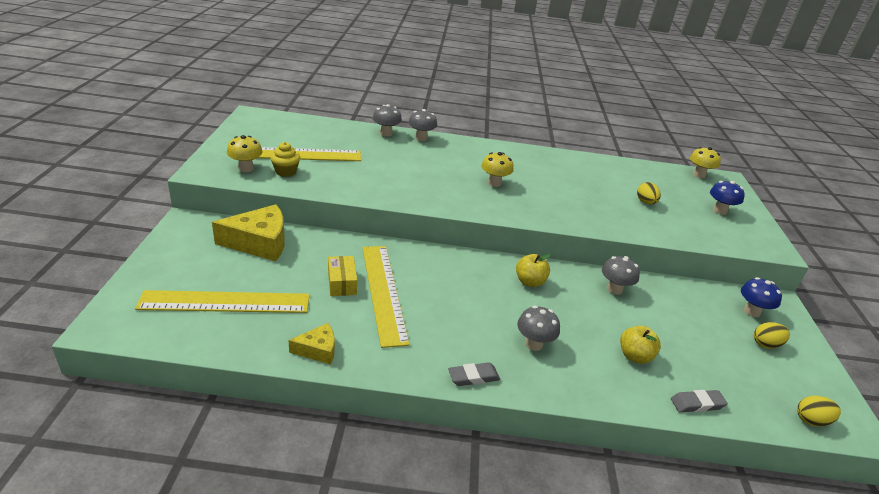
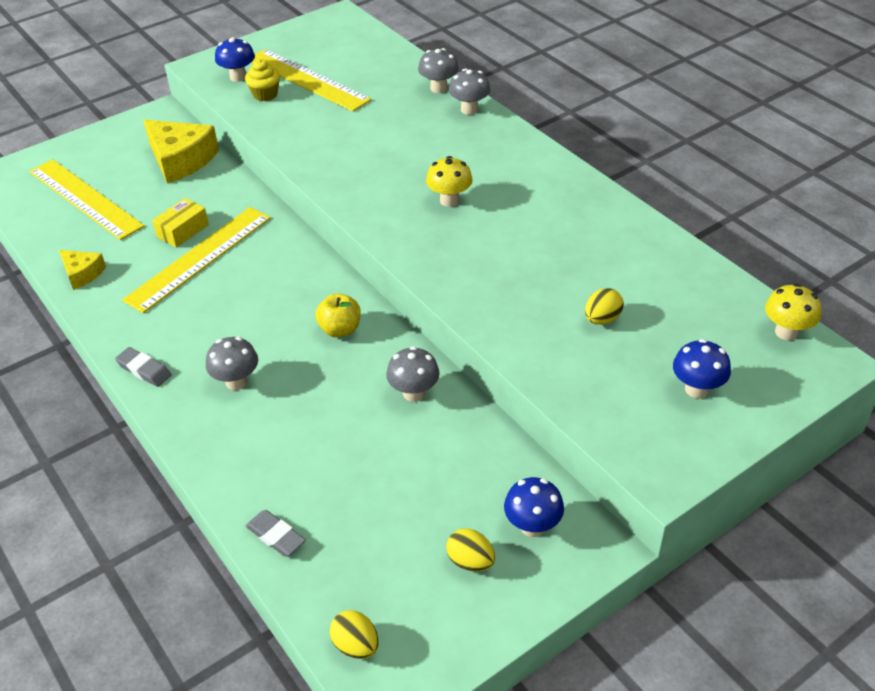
camera: 55 degrees right, 10 degrees up
(246, 168) = (238, 77): yellow mushroom -> blue mushroom
(634, 356) = (303, 458): yellow apple -> none

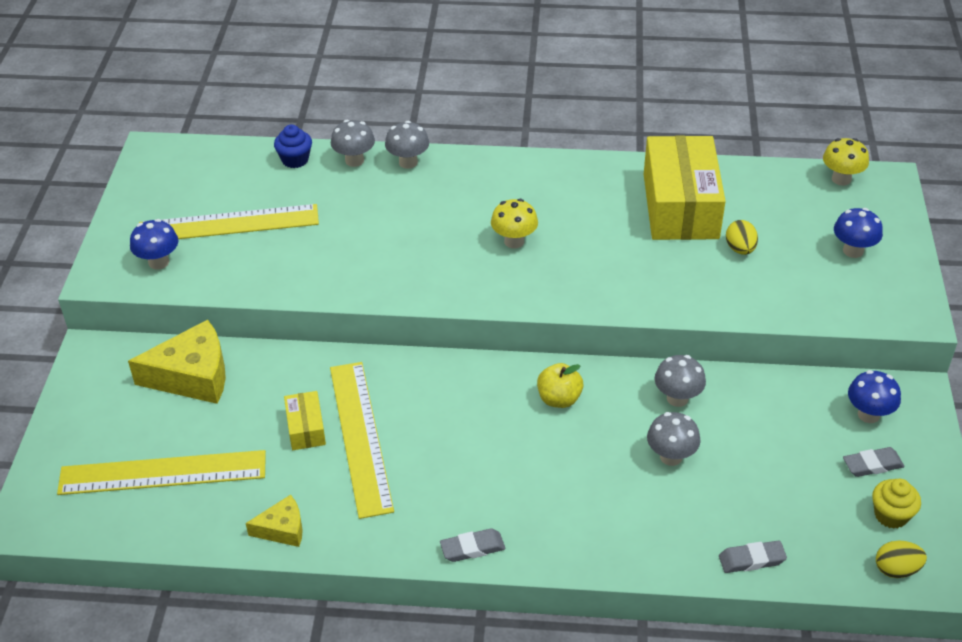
camera: 50 degrees left, 0 degrees up
(236, 382) = (553, 495): grey mushroom -> grey mushroom (671, 457)
(265, 94) = (214, 261): yellow cupcake -> yellow cupcake (891, 515)
(405, 67) = (295, 160): none -> blue cupcake
(470, 561) = (872, 465): yellow egg -> grey eraser
(609, 259) = (680, 206): none -> yellow box

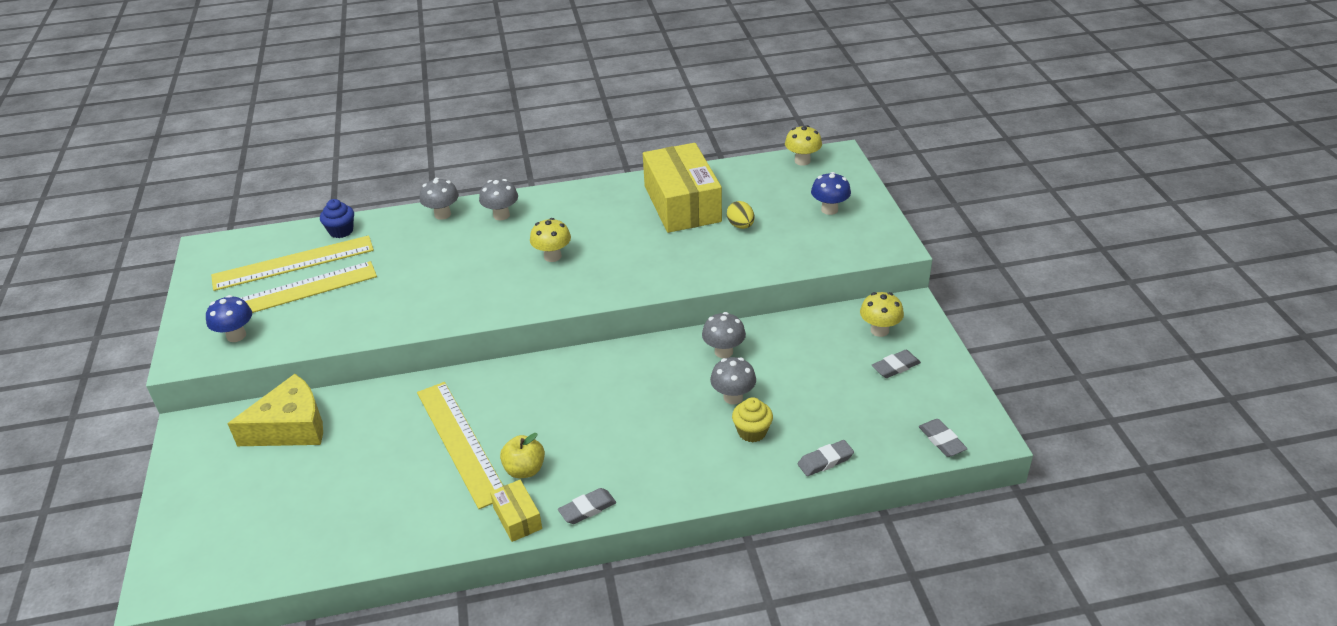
camera: 15 degrees left, 5 degrees down
(163, 472) = (284, 514): yellow ruler -> yellow ruler (293, 263)
(282, 529) = (410, 535): yellow cheese -> none
(306, 428) = (409, 446): yellow box -> yellow box (517, 518)
(354, 160) = (395, 222): grey mushroom -> grey mushroom (501, 215)
(559, 399) = (625, 374): yellow apple -> yellow apple (525, 470)
(868, 414) = (879, 330): blue mushroom -> yellow mushroom
(891, 515) = (923, 401): yellow cupcake -> yellow cupcake (752, 432)
(896, 569) = (942, 440): yellow egg -> grey eraser

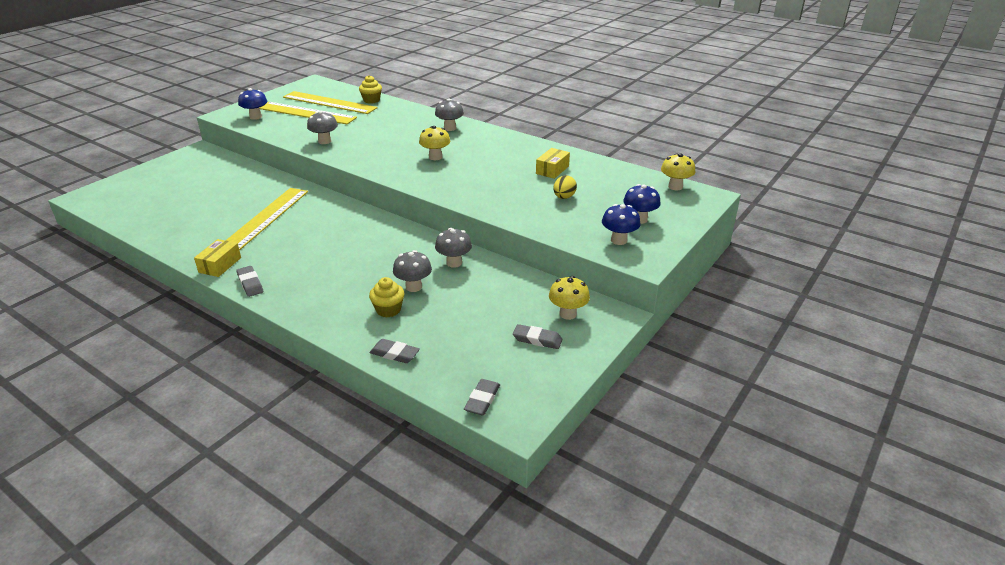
camera: 45 degrees right, 5 degrees down
(291, 427) = (226, 171): yellow cheese -> none
(341, 231) = (371, 100): blue cupcake -> yellow cupcake
(442, 214) = (425, 115): grey mushroom -> grey mushroom (324, 141)
(525, 470) = (263, 248): yellow apple -> none
(587, 509) = (250, 284): grey eraser -> grey eraser turned 45 degrees clockwise
(682, 204) = (552, 170): yellow box -> yellow box, size x0.45
(847, 239) = (619, 240): none -> blue mushroom

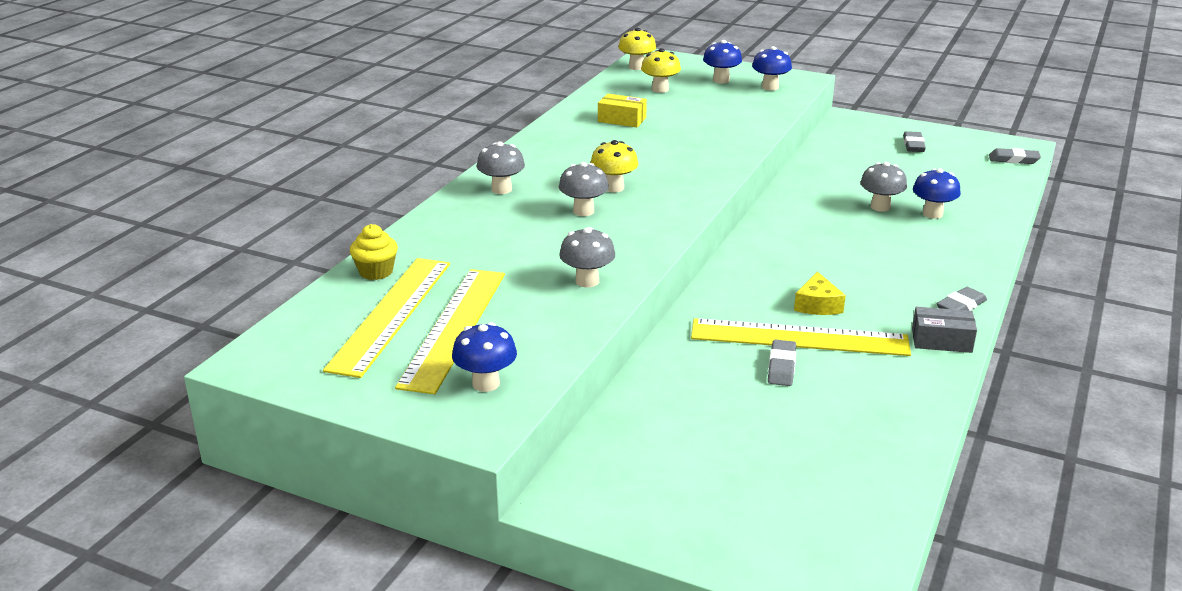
camera: 100 degrees left, 5 degrees down
(220, 265) = (941, 341): yellow box -> grey box
(294, 231) = (817, 305): none -> yellow cheese
(388, 310) = (932, 214): yellow cupcake -> blue mushroom
(394, 354) = (996, 201): grey eraser -> grey eraser (781, 367)
(454, 263) = (816, 192): grey mushroom -> grey mushroom (583, 211)
(564, 197) = (692, 111): yellow egg -> none
(568, 314) = (863, 135): yellow mushroom -> yellow mushroom (660, 89)

